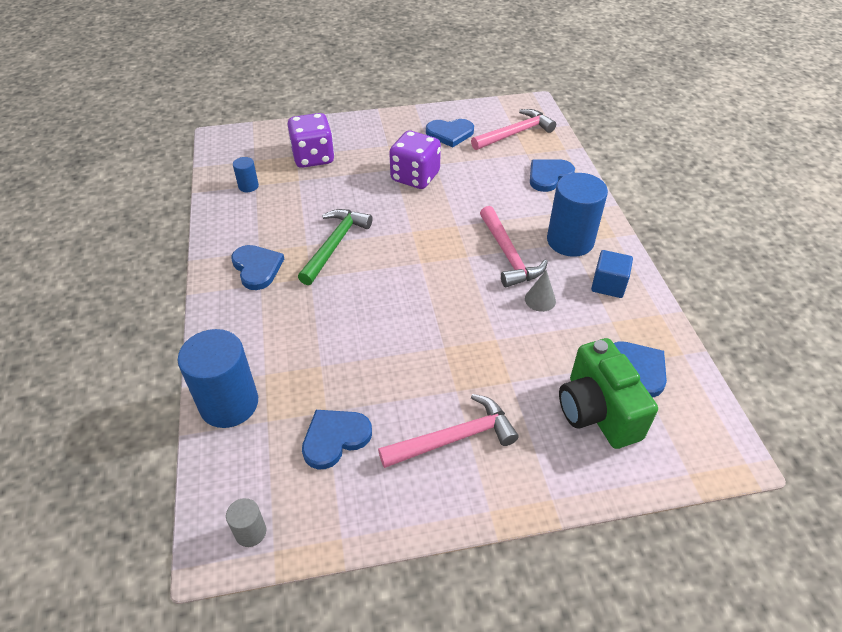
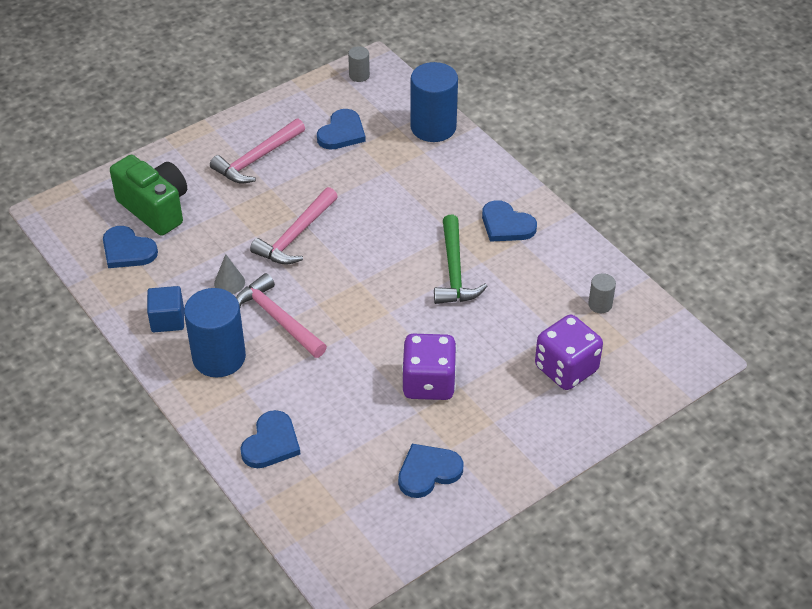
camera: 155 degrees right, 0 degrees up
(248, 186) = (600, 304): blue cylinder -> grey cylinder
(515, 133) = (342, 506): pink hammer -> pink hammer (295, 235)

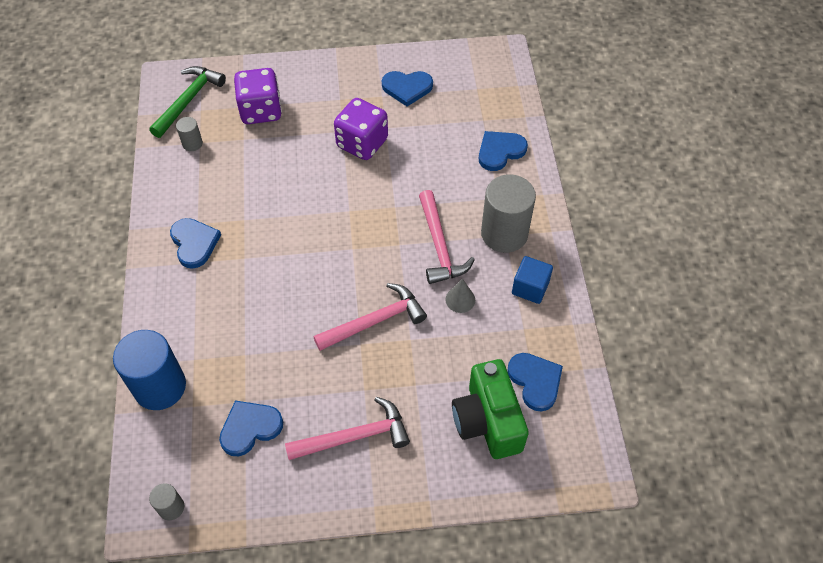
camera: 150 degrees left, 10 degrees up
(219, 357) = (504, 234): blue cylinder -> grey cylinder
(454, 271) = (272, 221): green hammer -> green hammer (189, 100)

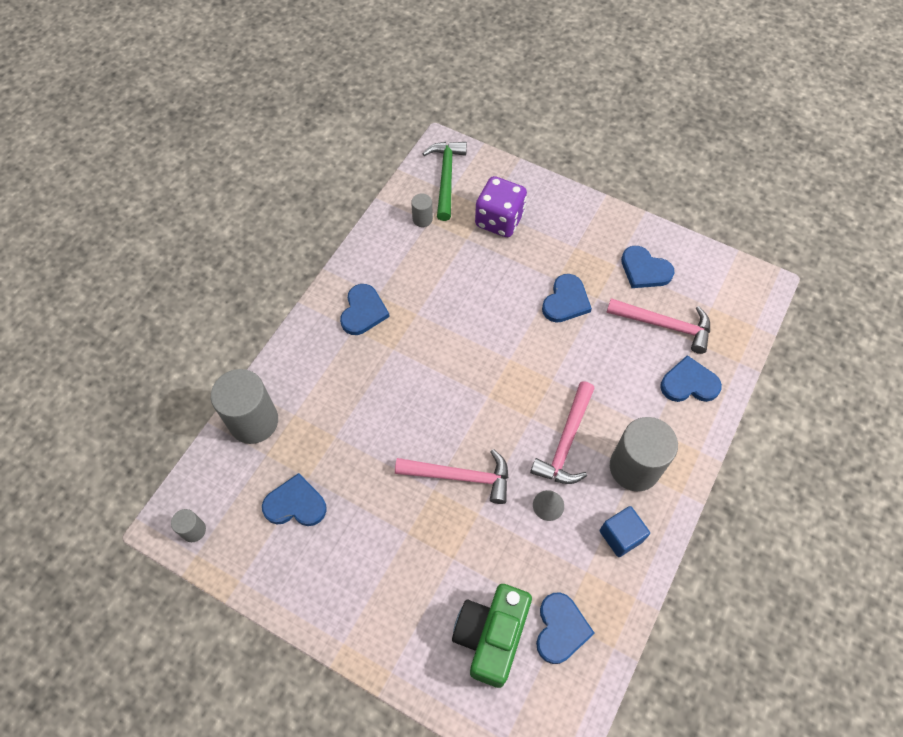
camera: 35 degrees right, 5 degrees up
(160, 387) = (254, 421): blue cylinder -> grey cylinder
(189, 100) = (446, 177): green hammer -> green hammer turned 60 degrees counterclockwise
(355, 436) = (371, 570): pink hammer -> pink hammer (664, 325)
(362, 143) = (566, 301): purple dice -> blue heart

